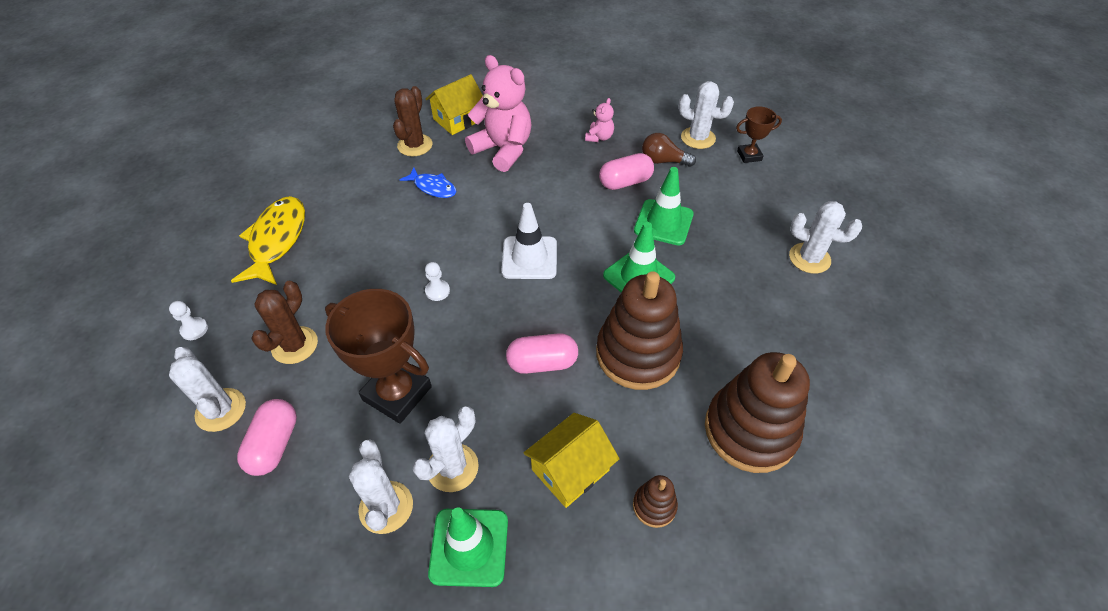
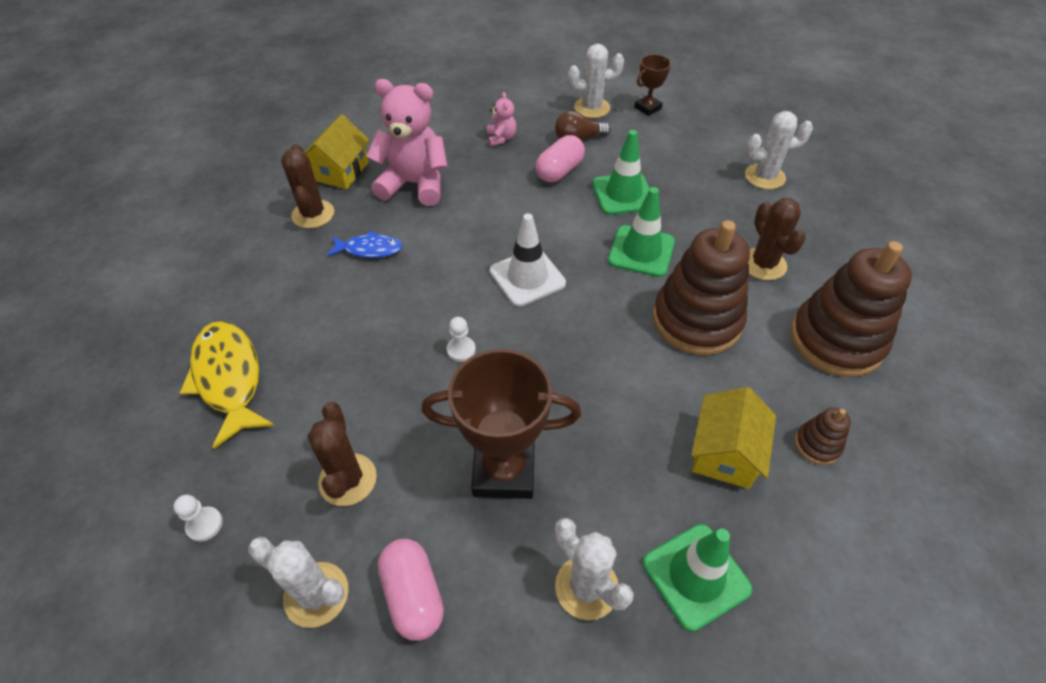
camera: 30 degrees left, 0 degrees up
(452, 467) = (619, 511): white cactus -> none
(542, 363) = (620, 369): pink capsule -> none
(739, 334) = (763, 264): none -> brown cactus

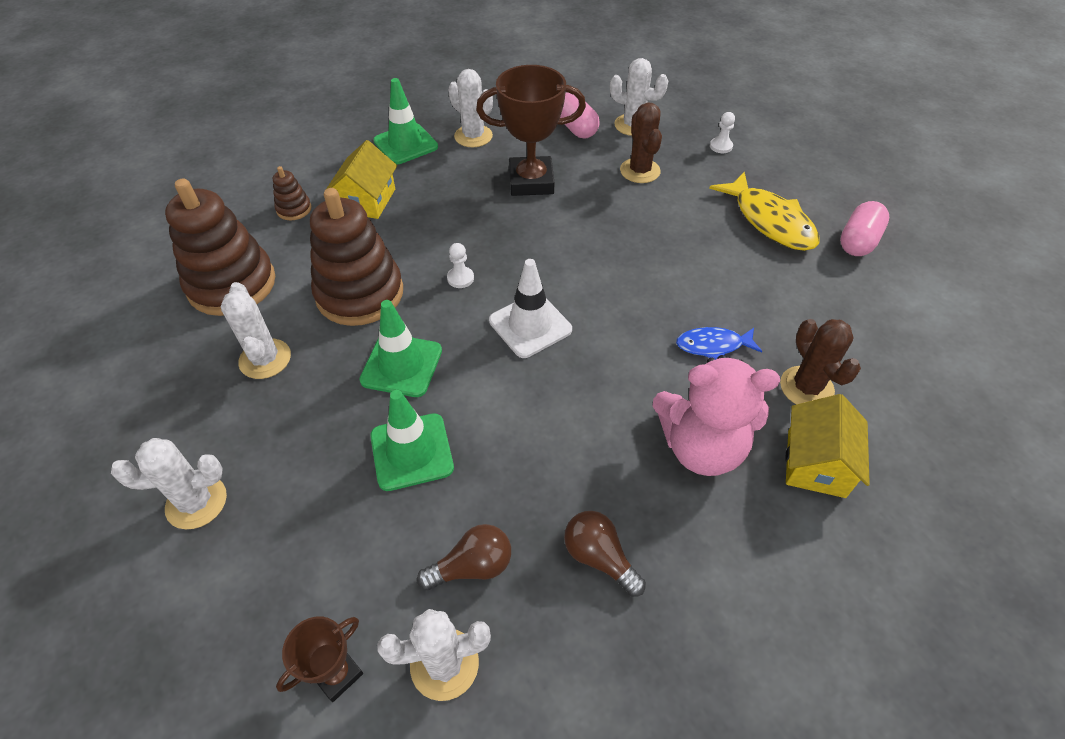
camera: 175 degrees right, 0 degrees up
(461, 350) = (582, 254): white pawn -> white pawn (460, 278)
(501, 138) = (599, 557): pink teddy bear -> brown light bulb
(559, 171) = (500, 489): pink capsule -> pink capsule (858, 241)
(763, 264) = (265, 359): brown cactus -> white cactus

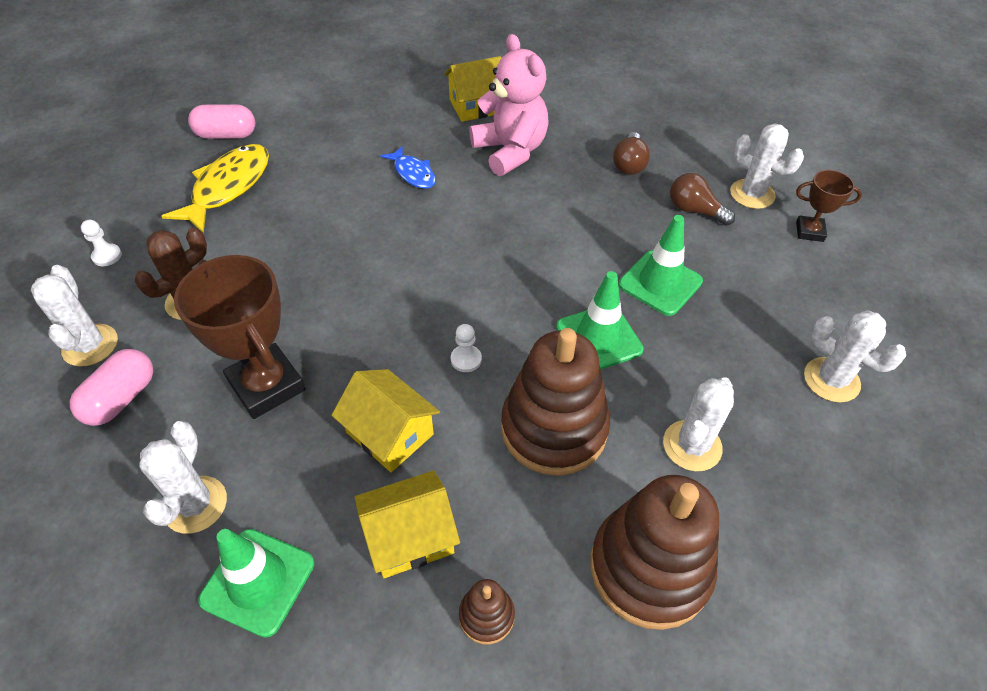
camera: 125 degrees left, 0 degrees up
(440, 218) = (390, 433): none -> yellow house
(530, 325) = (481, 280): white traffic cone -> none
(806, 387) = (416, 123): brown cactus -> none

